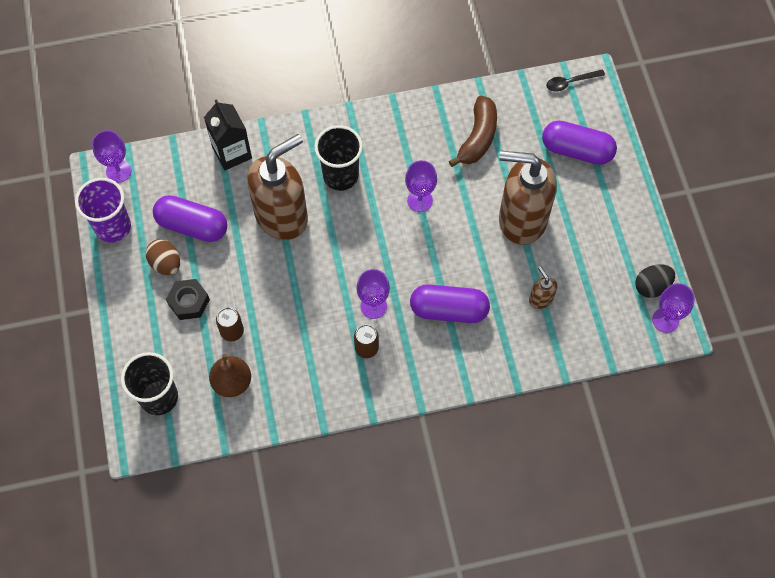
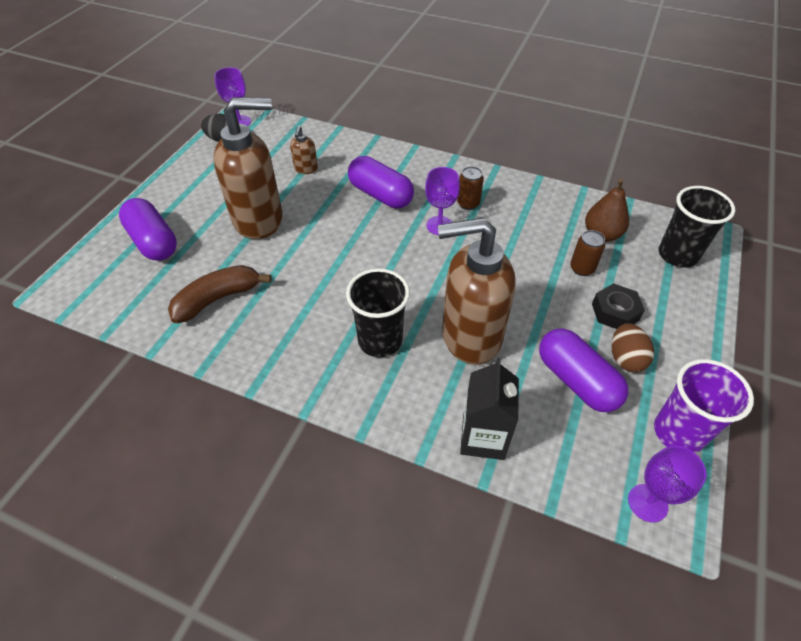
camera: 145 degrees left, 15 degrees down
(420, 200) = (326, 278): purple goblet -> none
(521, 219) = (259, 220): brown soap dispenser -> brown soap dispenser turned 60 degrees counterclockwise
(570, 82) = (79, 297): black spoon -> none

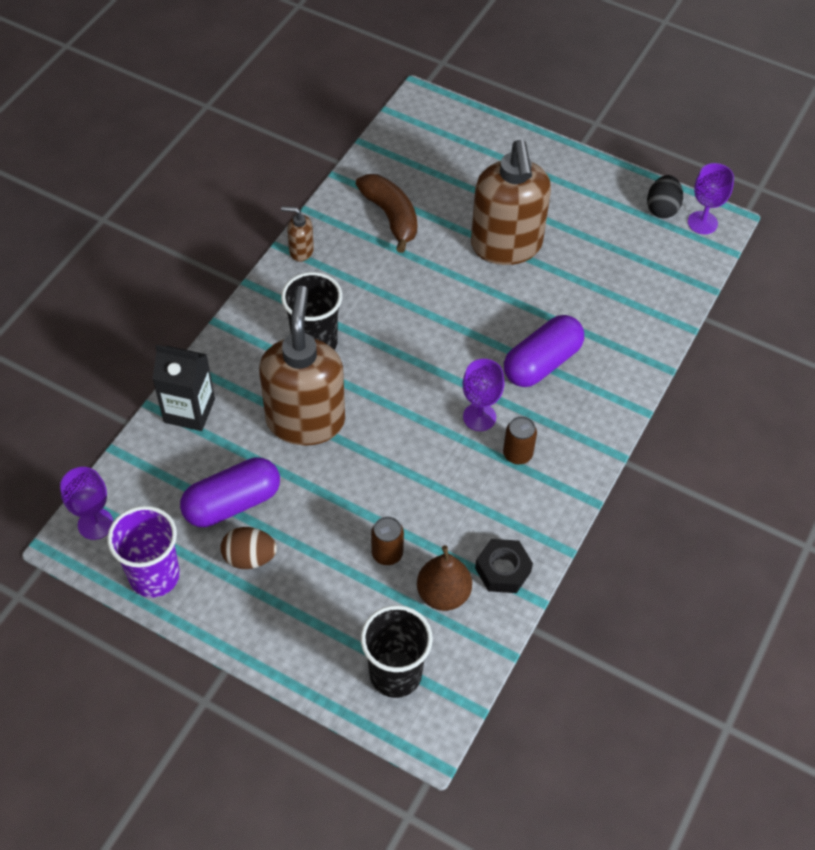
camera: 95 degrees right, 5 degrees up
(153, 242) = (480, 161): purple capsule -> none
(306, 169) = (598, 290): brown soap dispenser -> brown soap dispenser (301, 251)
(615, 312) = (314, 568): black nut -> black nut (503, 570)

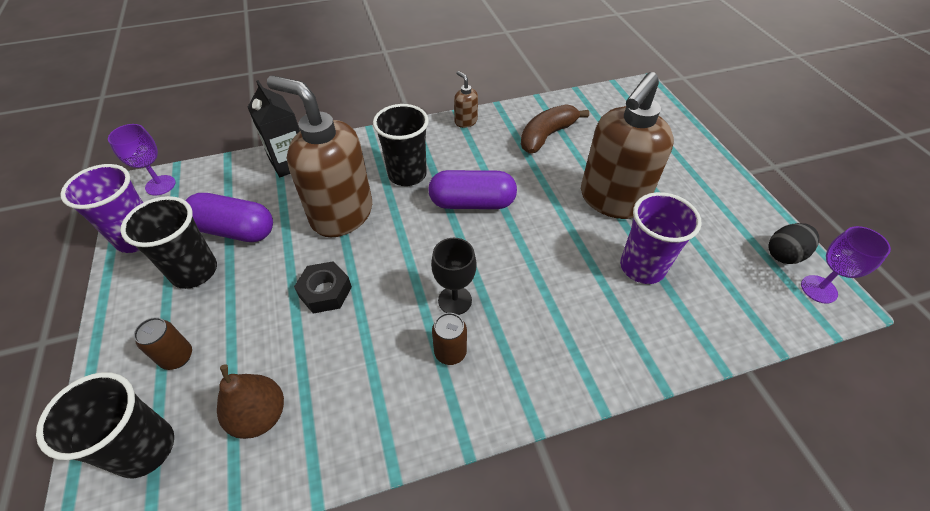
camera: 45 degrees right, 5 degrees down
(249, 557) = (194, 271): brown egg -> black cup
(305, 420) = (341, 214): brown soap dispenser -> brown soap dispenser turned 105 degrees counterclockwise
(387, 553) = (268, 345): brown can -> brown can (177, 357)
(391, 216) = (546, 136): brown banana -> brown banana turned 150 degrees counterclockwise
(479, 417) = (455, 300): purple goblet -> black goblet
(503, 570) = (324, 440): black nut -> black nut (325, 292)
(542, 363) = (550, 298): purple capsule -> purple capsule (472, 203)
(580, 290) = (642, 267): none -> purple cup

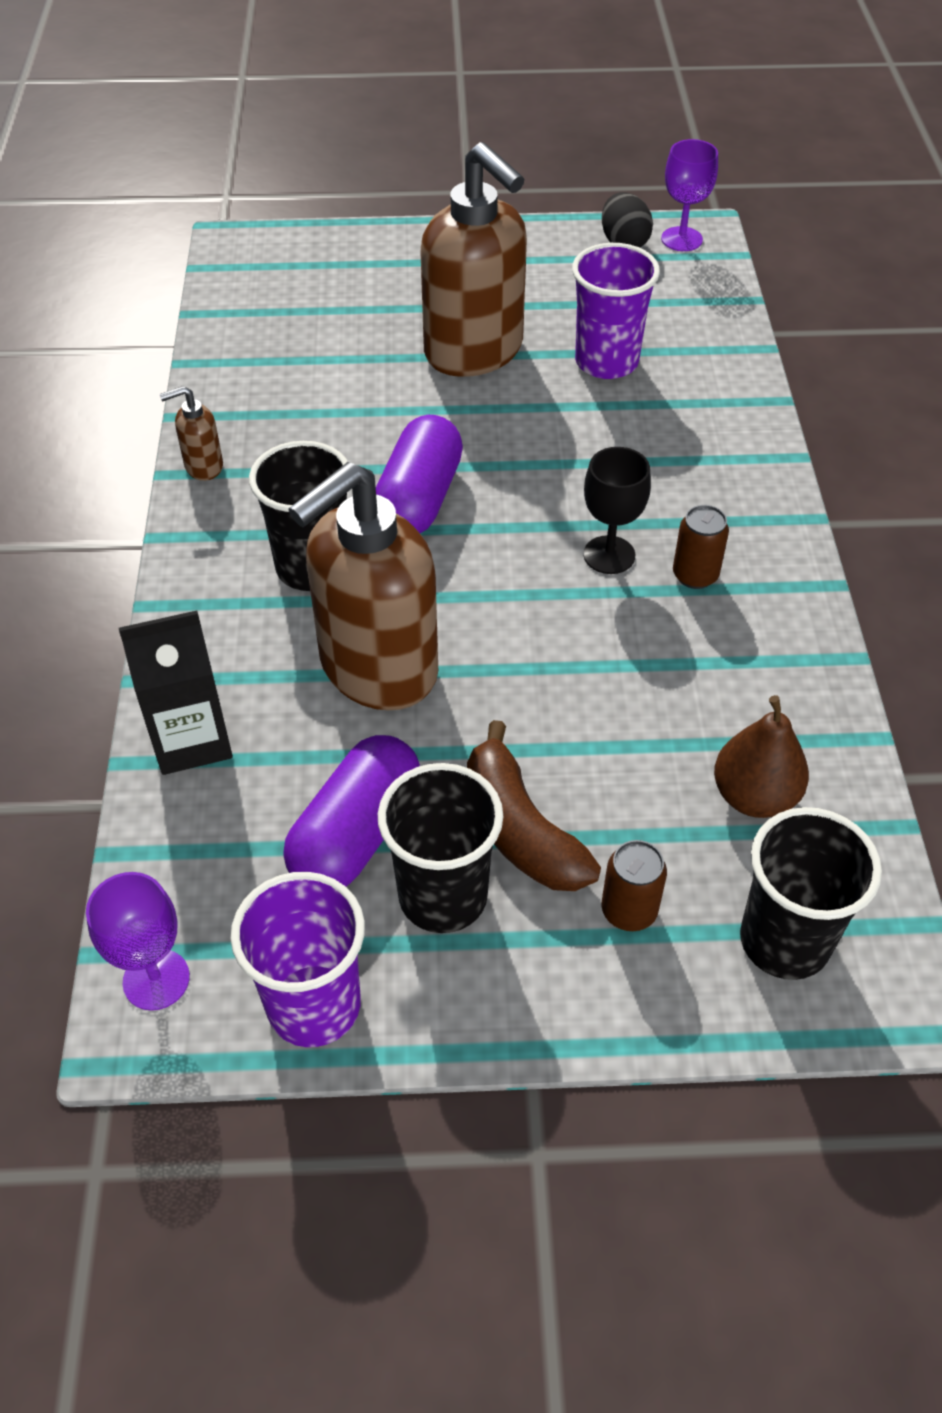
camera: 75 degrees left, 0 degrees up
(325, 292) = (548, 705): black nut -> none
(546, 136) = (297, 378): brown banana -> brown banana (520, 829)

